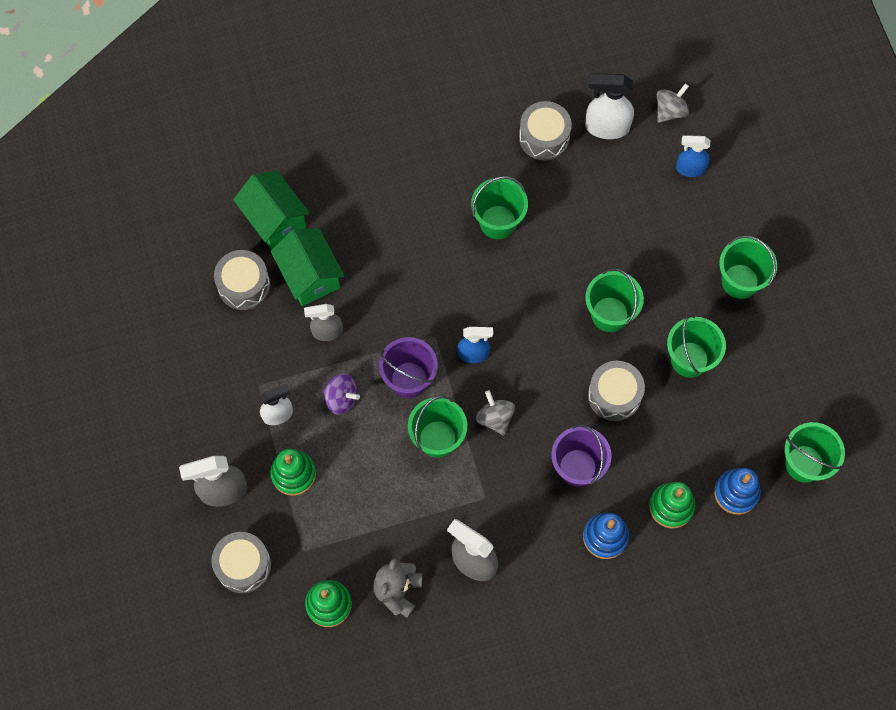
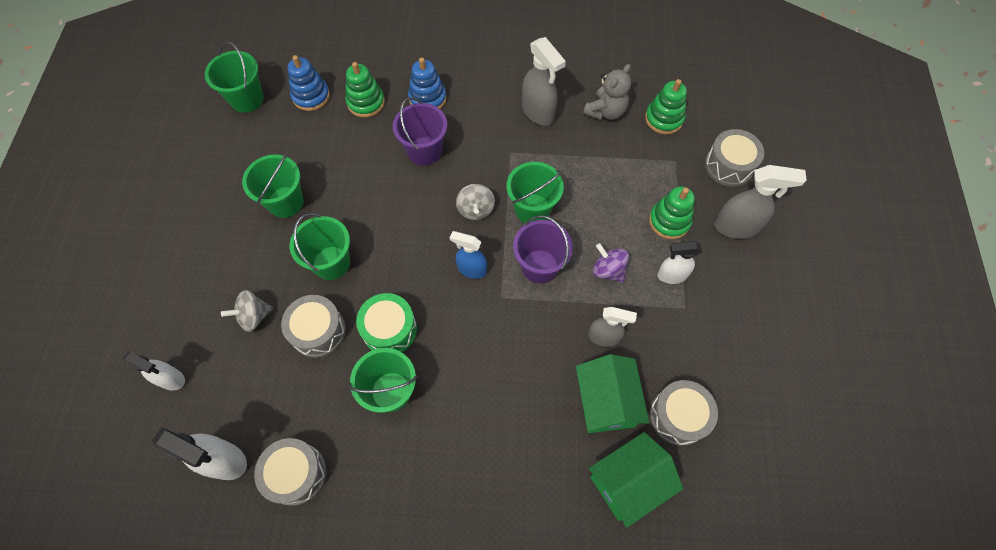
camera: 160 degrees left, 5 degrees down
(274, 220) = (627, 482): green house -> green house turned 75 degrees clockwise
(524, 272) = (389, 330): none -> green drum
(614, 395) = (365, 194): grey drum -> grey drum (318, 331)
(670, 111) = (148, 454): grey spinning top -> grey spinning top (254, 316)
(690, 169) = (171, 379): blue spray bottle -> white spray bottle
(740, 281) = (199, 252): green bucket -> none

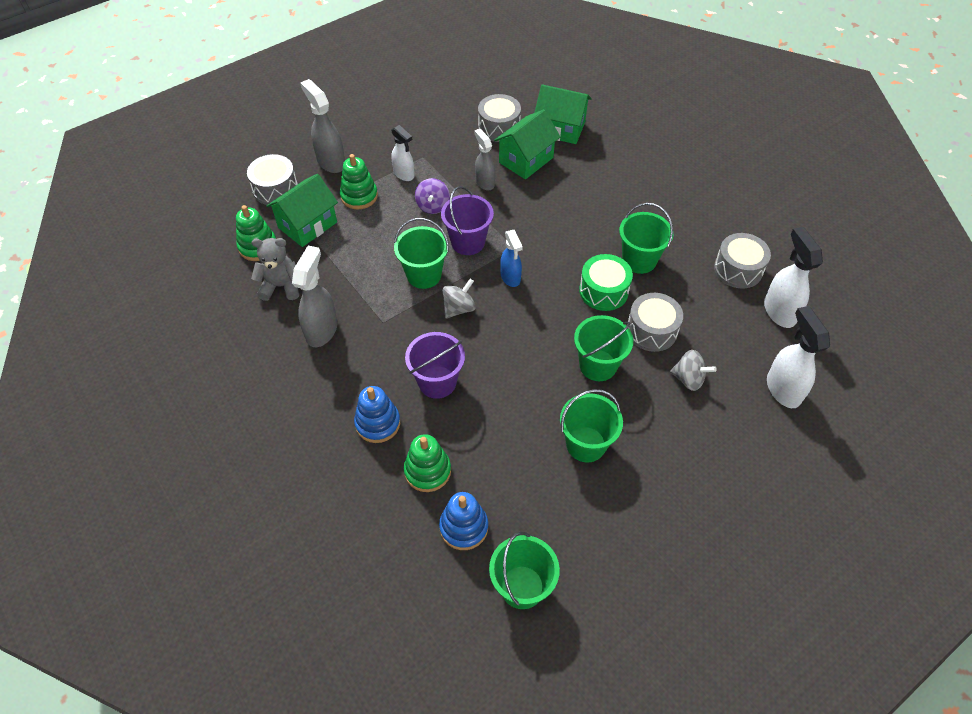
camera: 130 degrees left, 10 degrees down
(171, 379) = (782, 389): white spray bottle -> white spray bottle, size x1.51
(662, 164) = (307, 225): none -> green house

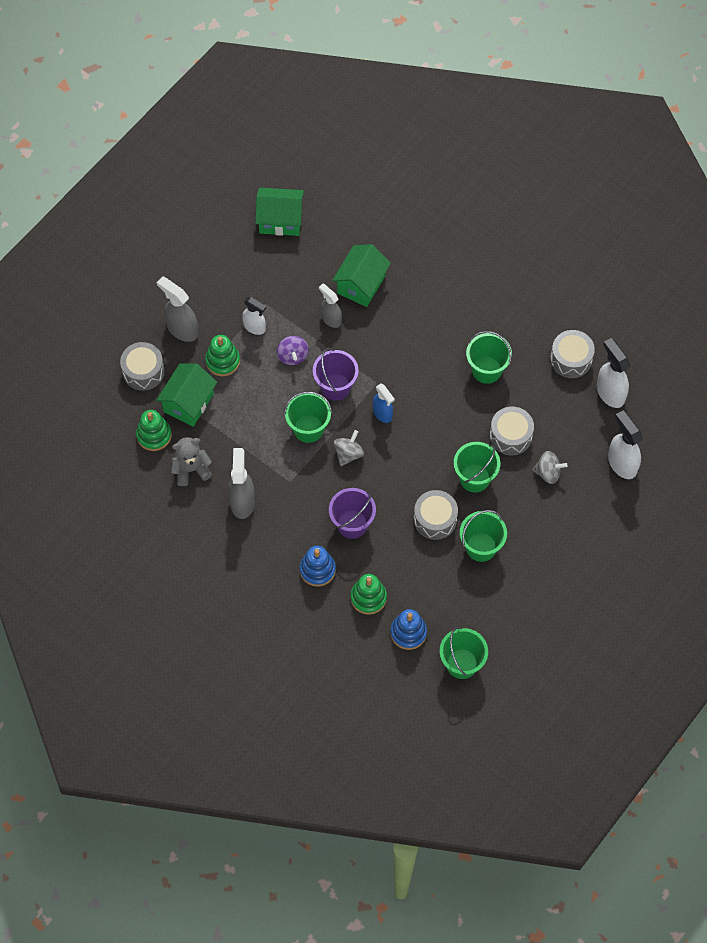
camera: 15 degrees left, 10 degrees up
(499, 127) = (325, 251): grey drum -> grey drum (435, 519)
(560, 128) = (383, 239): green house -> green house (280, 220)
(603, 291) = (463, 408): green drum -> none

